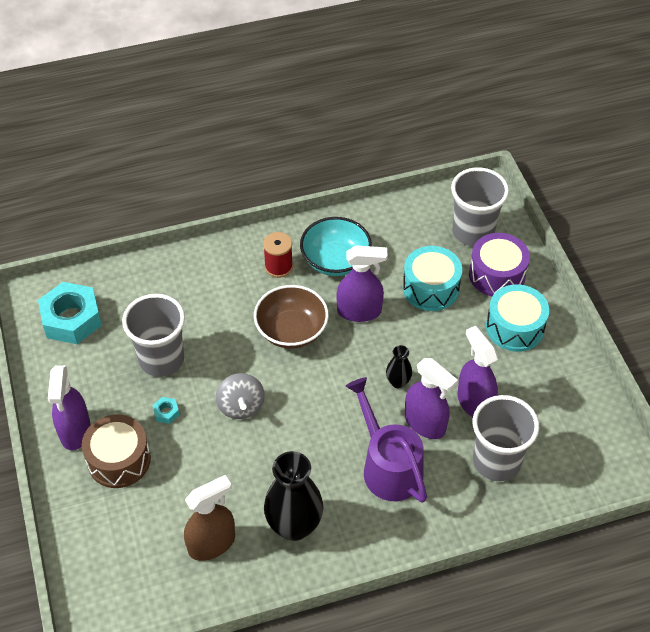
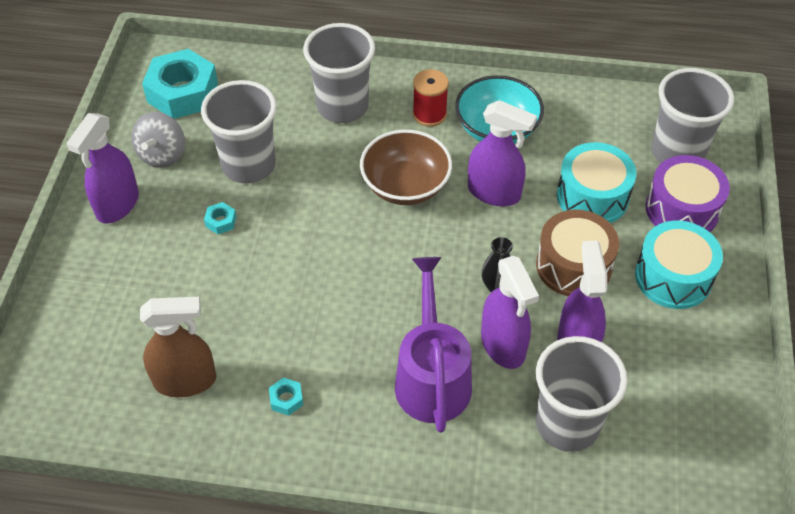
camera: 25 degrees right, 0 degrees up
(119, 460) = (143, 251): brown drum -> brown drum (573, 266)
(208, 285) = (342, 107): none -> grey cup
(241, 406) = (303, 245): grey spinning top -> grey spinning top (162, 155)
(294, 526) = (286, 399): black vase -> turquoise nut

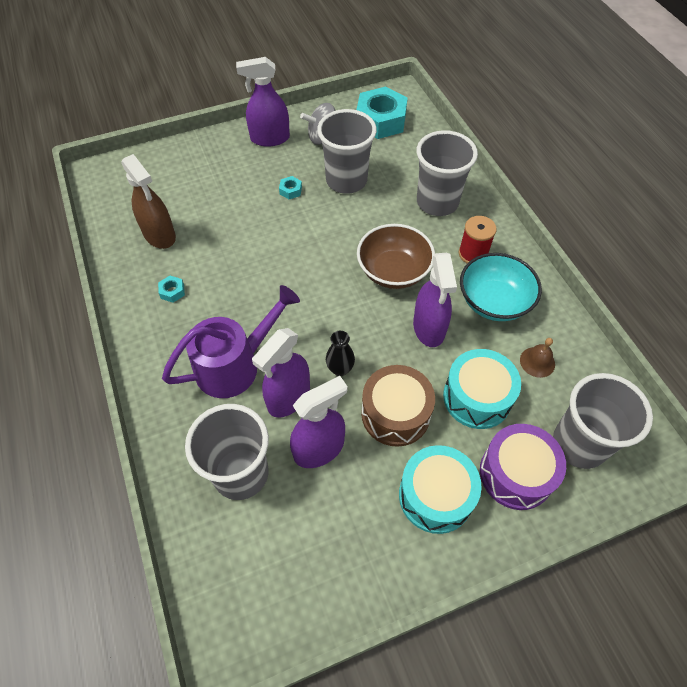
camera: 60 degrees right, 5 degrees up
(582, 135) = (537, 362): none -> brown bell

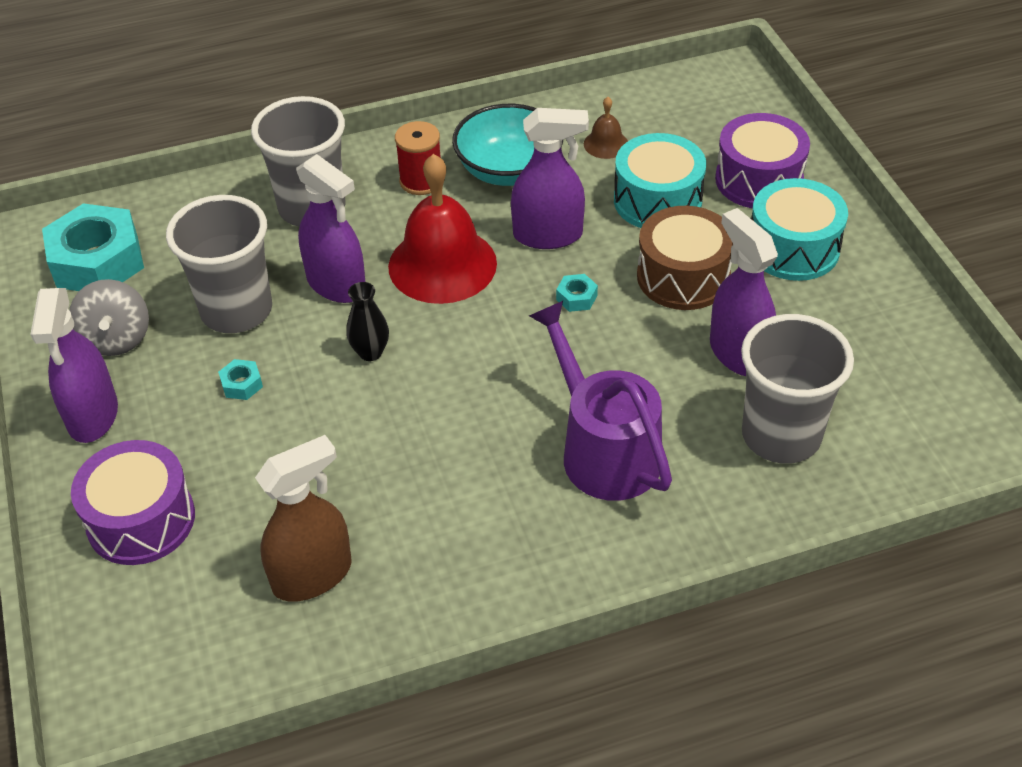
camera: 85 degrees left, 10 degrees down
(172, 291) = (451, 543): turquoise nut -> turquoise nut (576, 297)
(202, 167) = (141, 520): none -> purple drum
(288, 398) = (660, 385): purple spray bottle -> purple spray bottle (336, 284)
(340, 369) = (613, 329): black vase -> black vase (370, 352)
(393, 271) = (442, 264): brown bowl -> red bell
(579, 444) = (717, 126): grey cup -> none

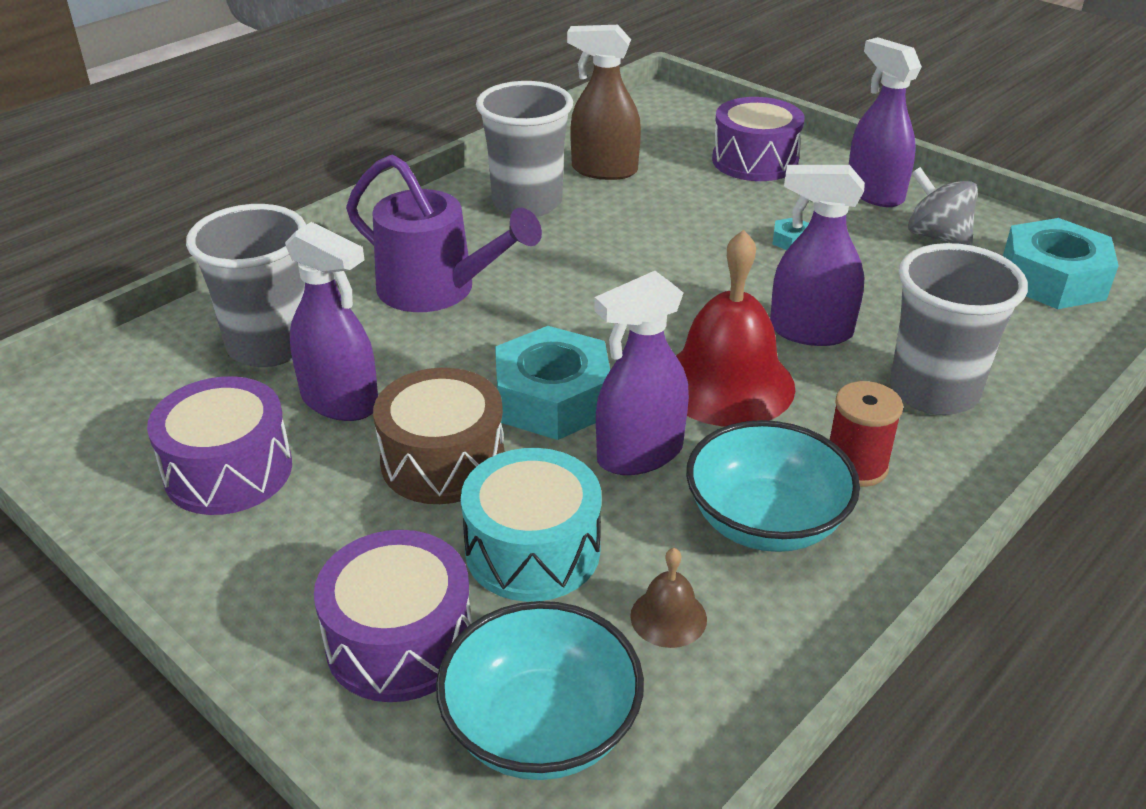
camera: 150 degrees right, 10 degrees down
(236, 311) = (870, 283): grey cup -> grey cup (527, 203)
(312, 575) = (604, 170): brown spray bottle -> brown spray bottle turned 75 degrees clockwise
(370, 352) = (711, 292): black vase -> none
(576, 297) = (552, 399): turquoise nut -> turquoise nut, size x2.48
(704, 122) = (541, 727): none -> turquoise bowl
(793, 248) = (312, 546): turquoise drum -> none
(838, 322) = (228, 471): none -> purple drum

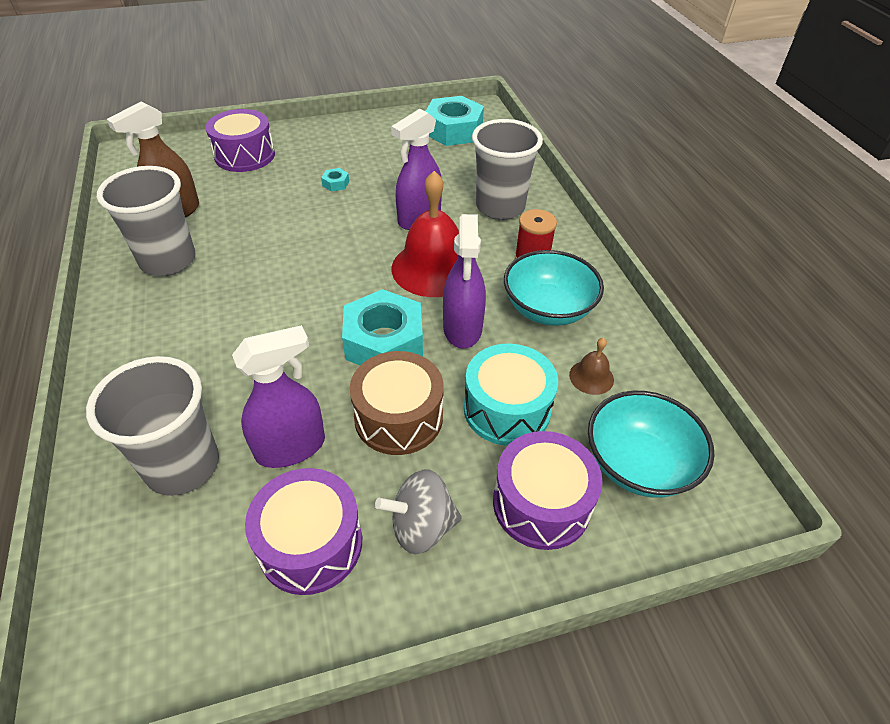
camera: 60 degrees left, 10 degrees up
(437, 289) = (216, 345): purple watering can -> none
(874, 193) = (327, 137): purple spray bottle -> none
(937, 236) = (385, 140): grey spinning top -> grey spinning top (422, 527)

